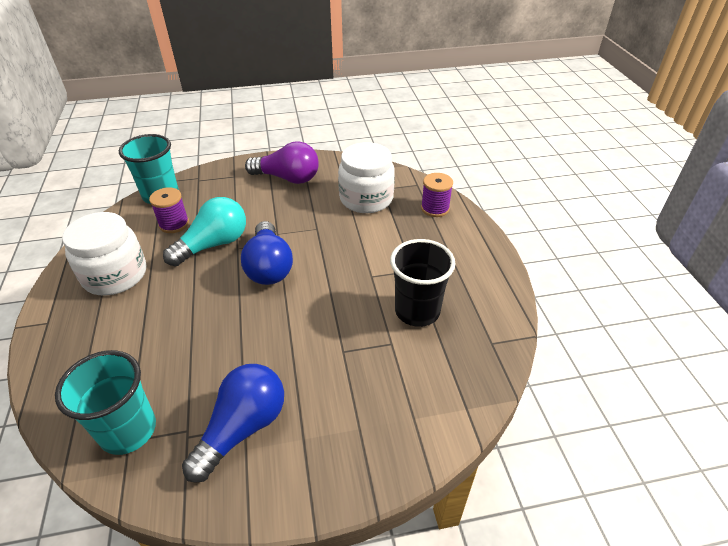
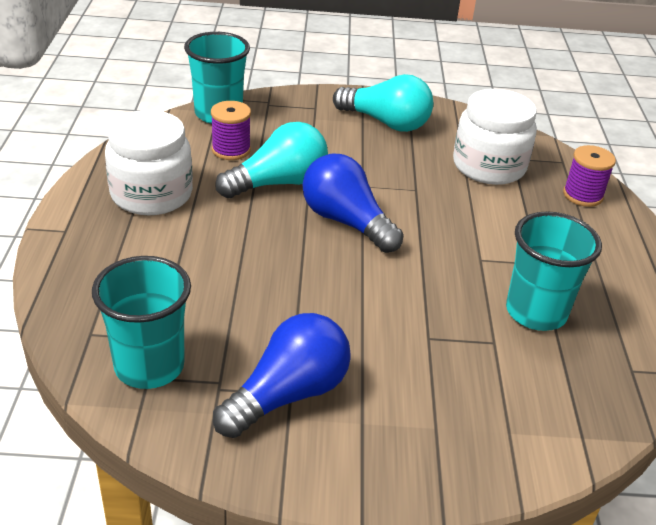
camera: 10 degrees right, 5 degrees down
(269, 266) = (346, 222): blue light bulb -> blue light bulb turned 135 degrees clockwise
(287, 178) = (386, 122): purple light bulb -> turquoise light bulb
(417, 311) = (536, 312): black cup -> turquoise cup

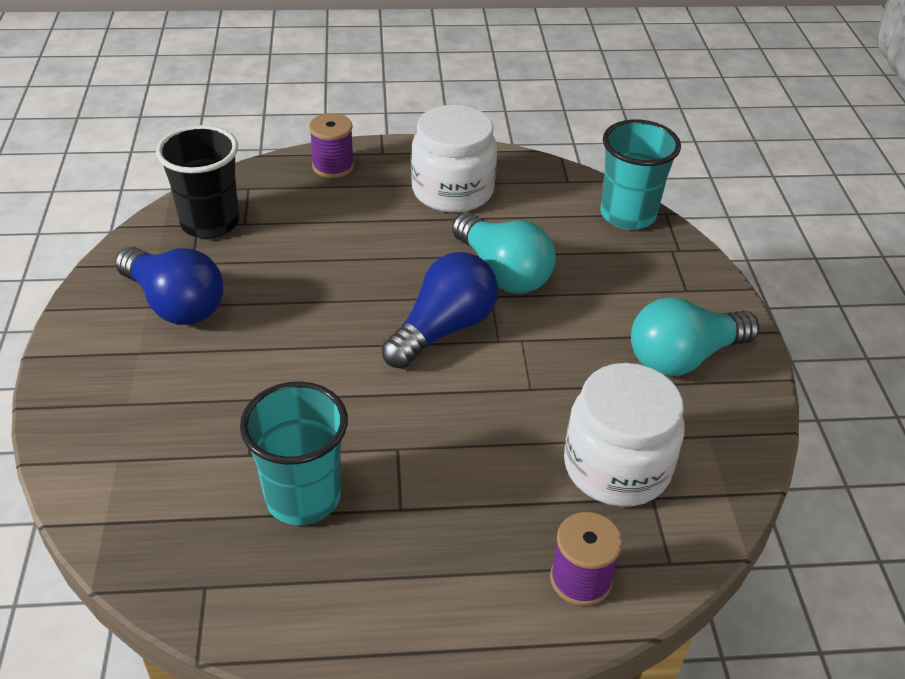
camera: 85 degrees right, 5 degrees up
(149, 366) = (210, 223): turquoise cup -> black cup
(231, 150) = (555, 232): purple spool -> purple spool (333, 166)
(386, 122) = (683, 357): turquoise light bulb -> turquoise light bulb turned 45 degrees clockwise

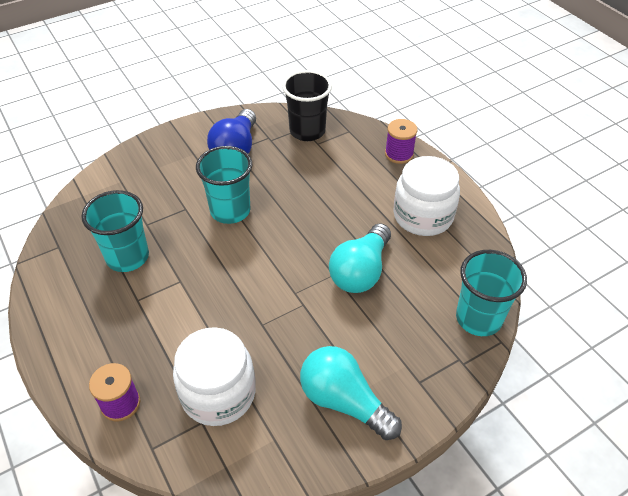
camera: 65 degrees right, 5 degrees up
(301, 352) = (230, 211): none -> turquoise cup
(443, 329) = (287, 263): blue light bulb -> none

